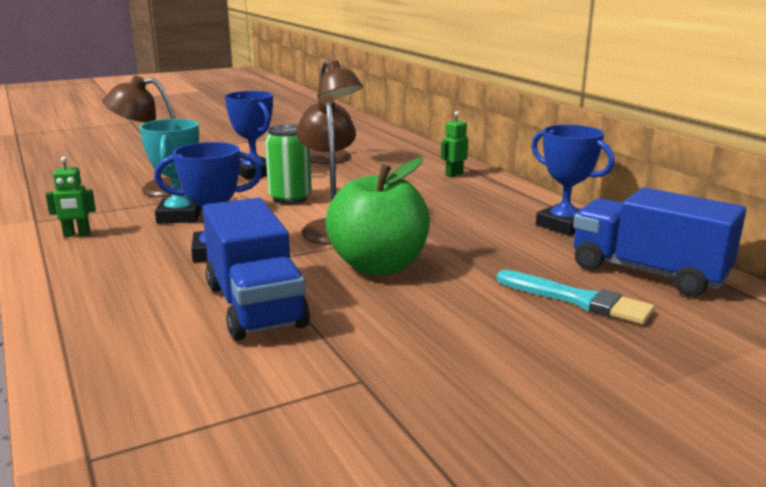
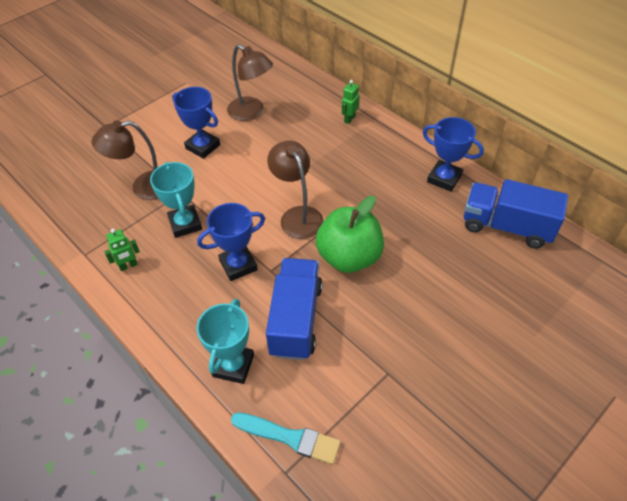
camera: 15 degrees left, 30 degrees up
(122, 331) = (233, 365): none -> turquoise trophy
(255, 305) = (296, 319): blue truck -> blue truck turned 135 degrees counterclockwise
(290, 198) = (250, 181): green can -> none
(577, 300) = (475, 266): turquoise brush -> turquoise brush (289, 437)

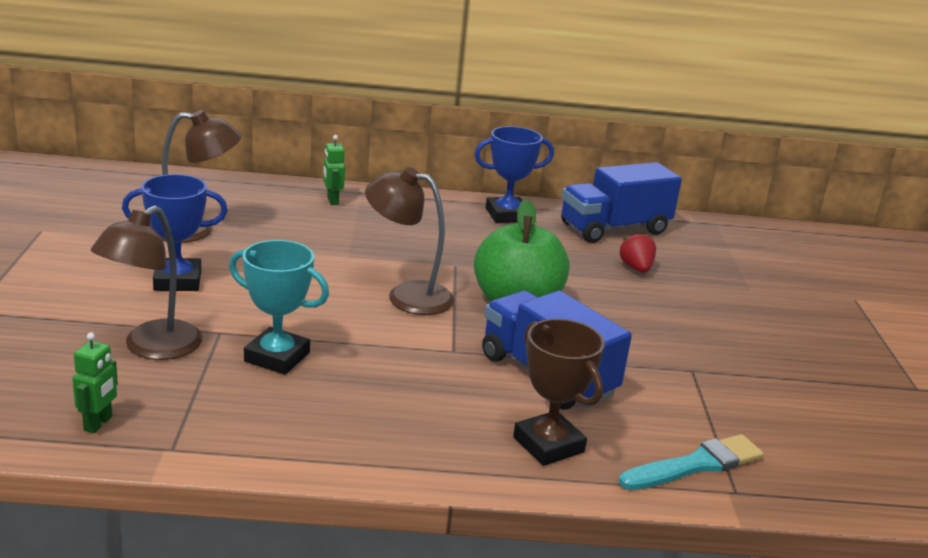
camera: 50 degrees left, 25 degrees down
(128, 266) = (263, 428): green robot -> green robot (98, 424)
(233, 365) = (548, 445): turquoise trophy -> brown trophy
(238, 265) = (409, 363): blue trophy -> none
(471, 269) = (636, 268): none -> red strawberry

